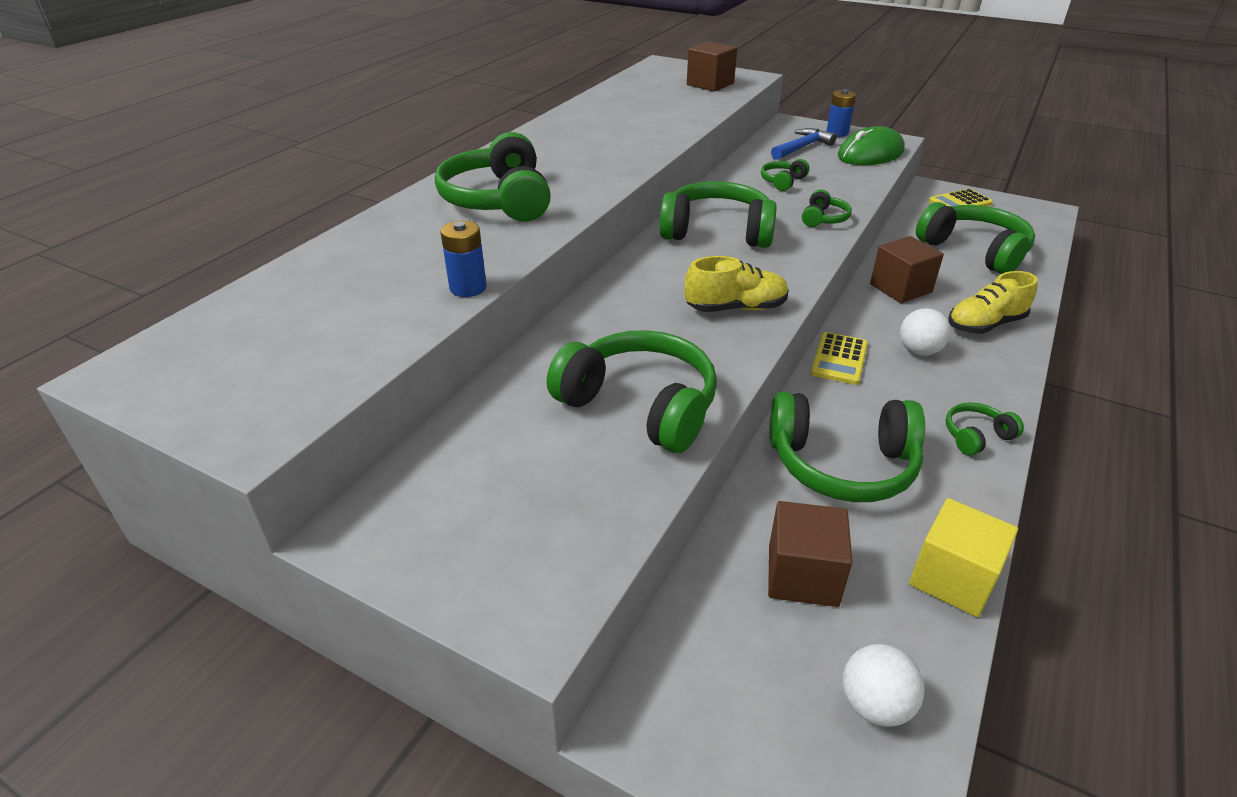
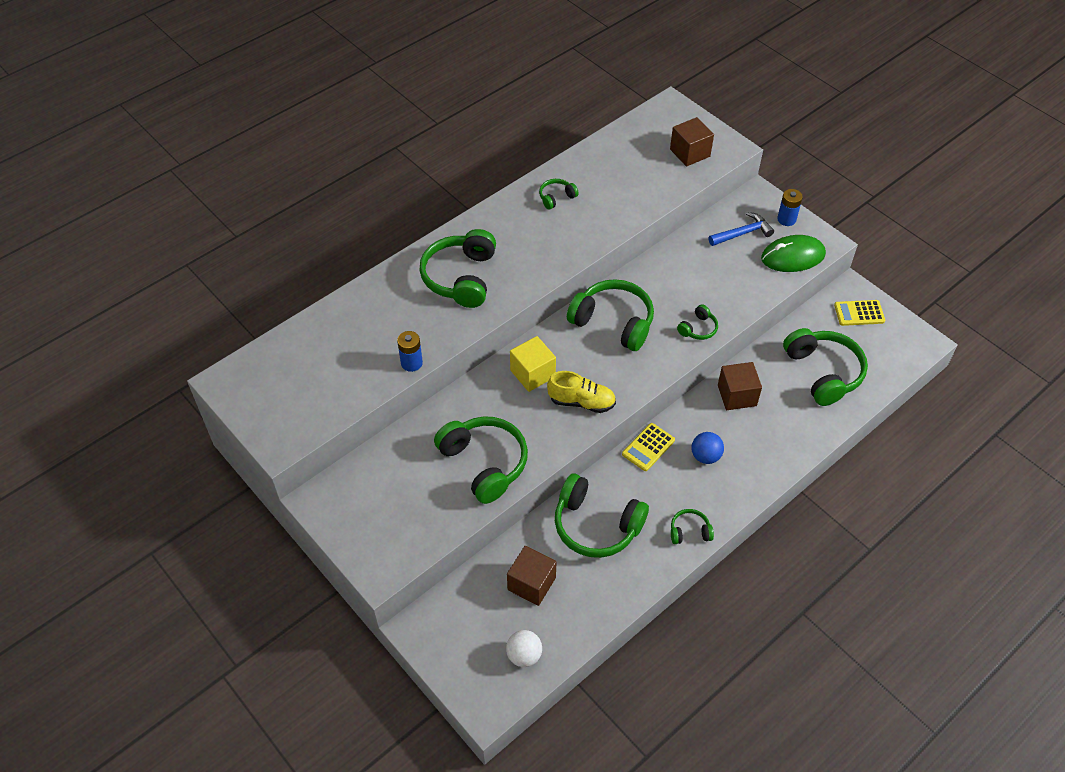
camera: 20 degrees right, 15 degrees up
(782, 181) = (697, 275): green headphones -> green headphones (556, 197)
(919, 351) = (705, 456): white ball -> blue ball
(952, 578) = (606, 610): yellow cube -> yellow cube (532, 373)
(985, 325) = (769, 447): yellow shoe -> none

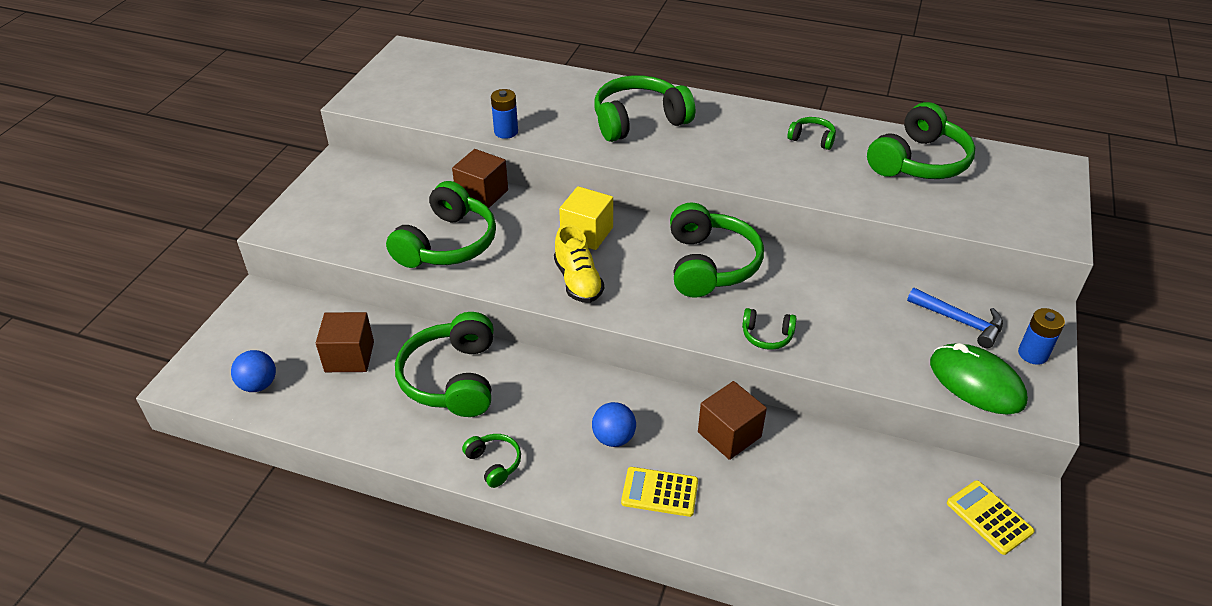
camera: 60 degrees right, 10 degrees down
(524, 655) = (258, 385): white ball -> blue ball
(648, 447) = (588, 382): yellow calculator -> yellow calculator (659, 492)
(690, 153) = (1002, 207): brown cube -> brown cube (482, 194)
(823, 372) = (846, 512): green headphones -> green headphones (919, 162)

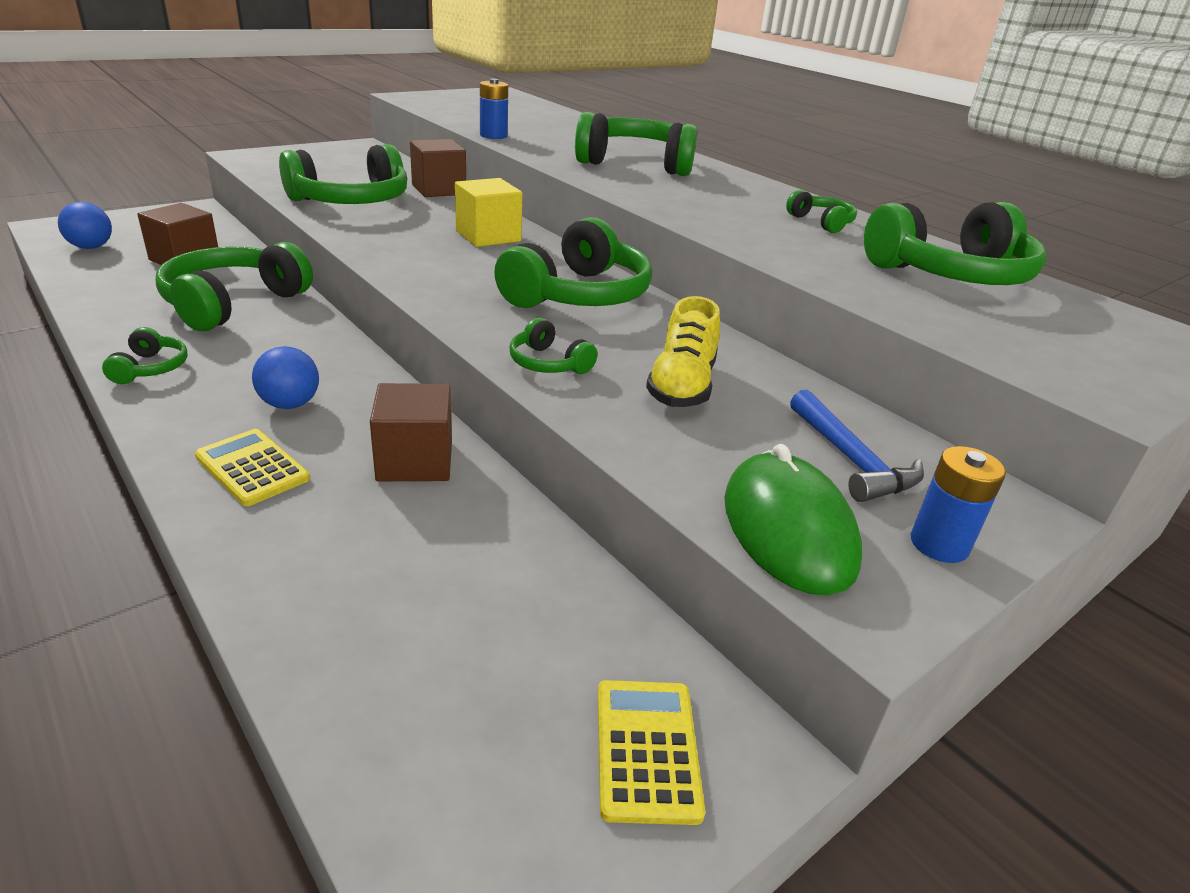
camera: 30 degrees right, 10 degrees down
(578, 281) = (419, 257): yellow shoe -> yellow shoe (682, 386)

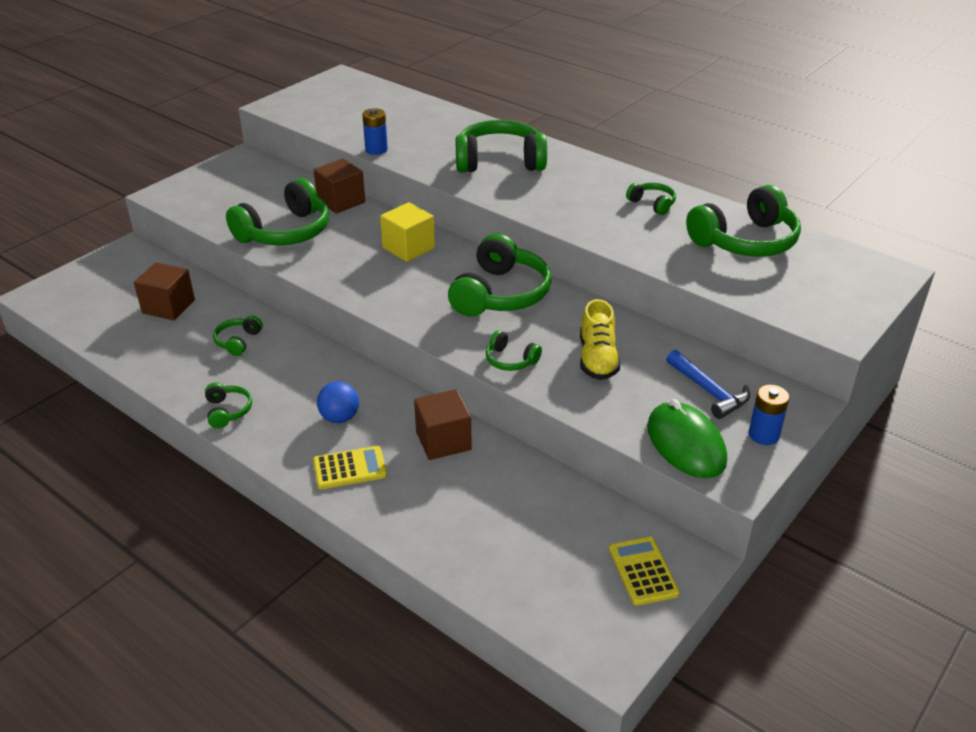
camera: 10 degrees left, 5 degrees up
(91, 247) = (87, 310): blue ball -> none
(233, 303) = (238, 341): green headphones -> green headphones, size x0.47
(252, 468) = (350, 468): yellow calculator -> yellow calculator turned 135 degrees clockwise

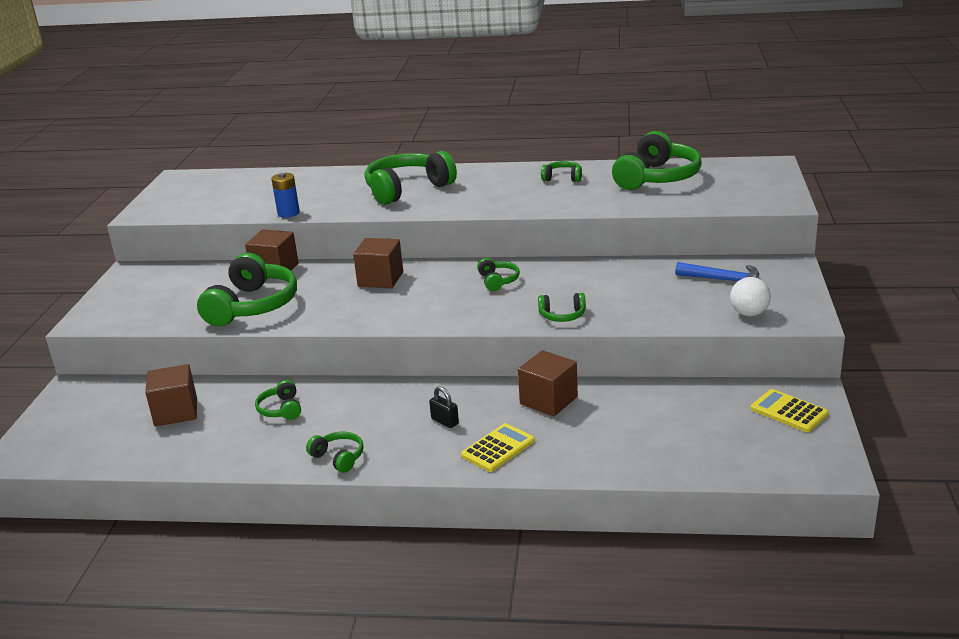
camera: 30 degrees left, 10 degrees down
(339, 418) = (445, 421): blue ball -> black padlock
(408, 248) = (380, 279): yellow cube -> brown cube
(500, 294) = (498, 281): green headphones -> green headphones, size x0.47
(597, 359) = (624, 291): yellow shoe -> none
(686, 444) = (749, 313): green mouse -> white ball
(763, 435) = (789, 289): blue battery -> none

